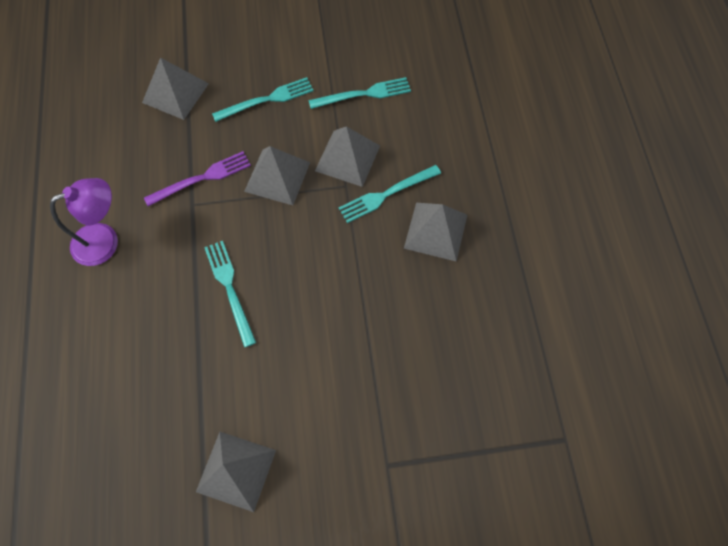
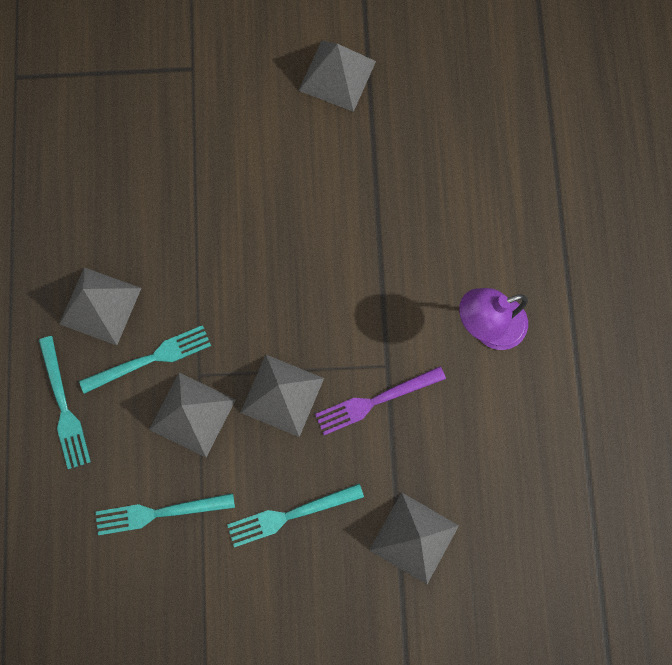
camera: 175 degrees left, 10 degrees up
(230, 288) = (342, 256): turquoise fork -> turquoise fork (64, 407)

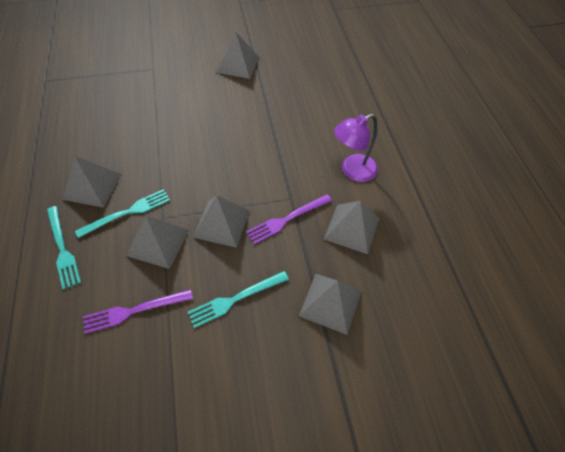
camera: 10 degrees left, 20 degrees down
(159, 512) = (134, 311): turquoise fork -> purple fork
(465, 428) = (351, 228): none -> grey pyramid

